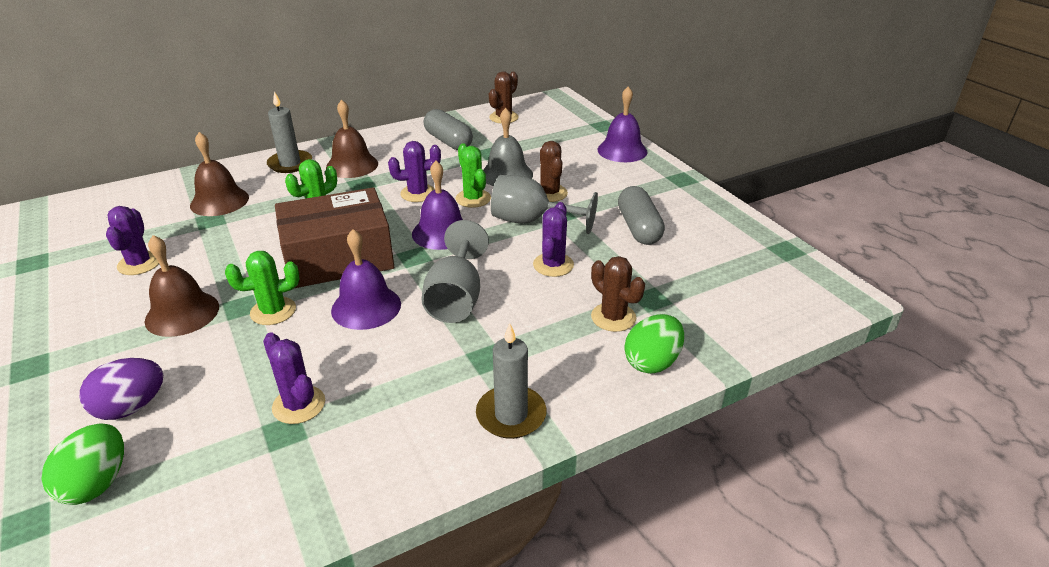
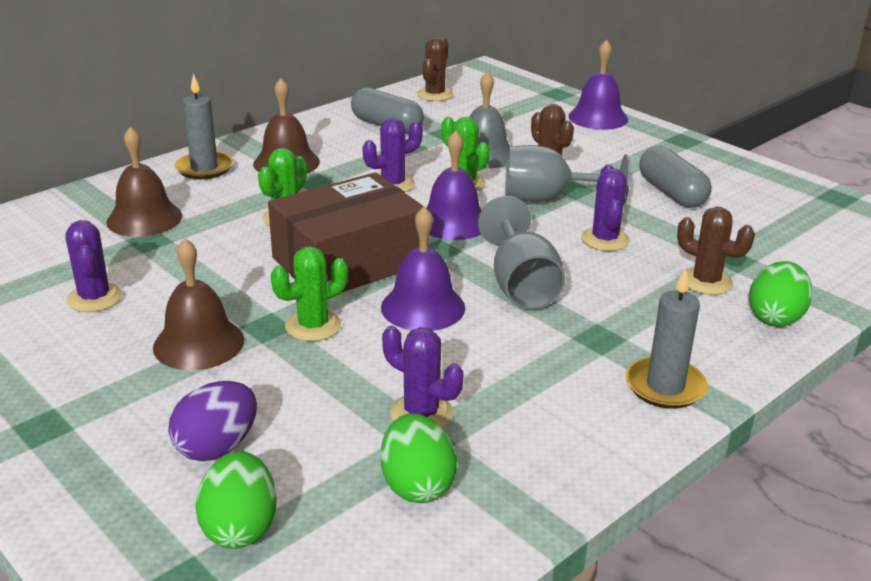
camera: 15 degrees left, 5 degrees down
(250, 472) = (417, 485): none -> green egg

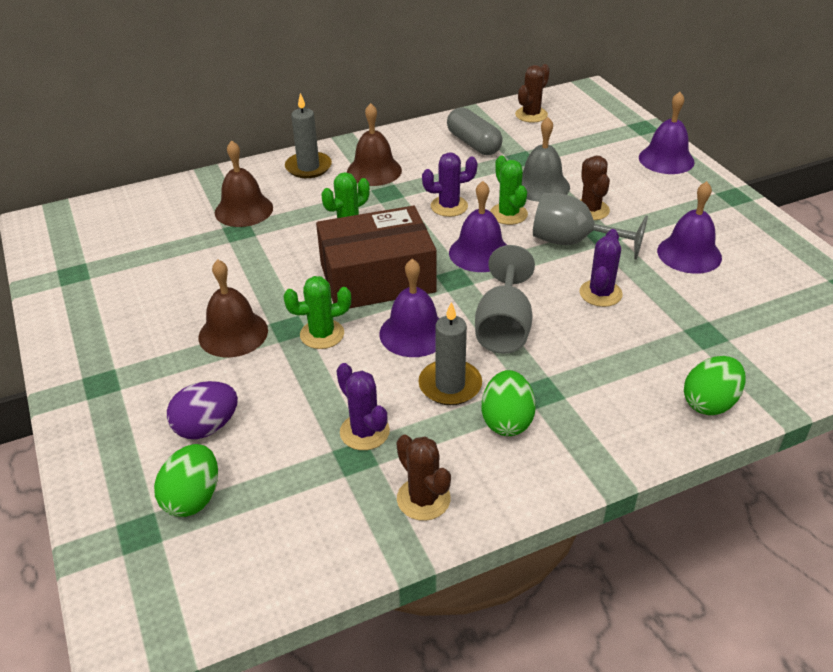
camera: 20 degrees right, 10 degrees up
(94, 298) = (179, 278): purple cactus -> none
(417, 485) = (330, 494): green egg -> green egg (506, 421)
(665, 386) = (571, 451): grey candle -> grey candle (450, 385)
(671, 193) = (689, 254): grey capsule -> purple bell
(706, 281) = (667, 353): brown cactus -> brown cactus (423, 499)

